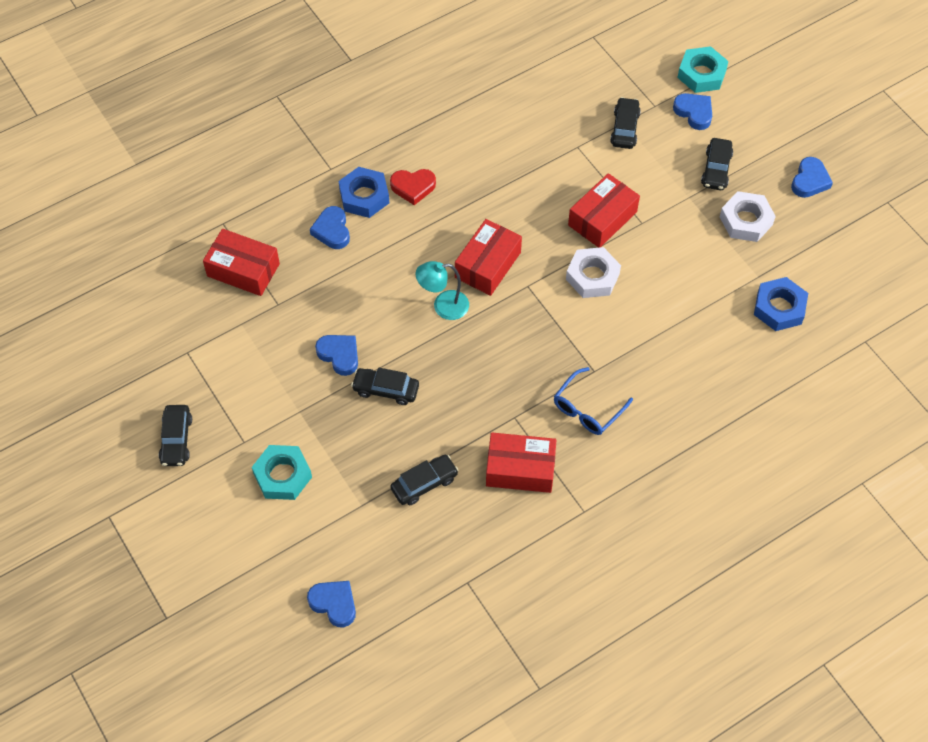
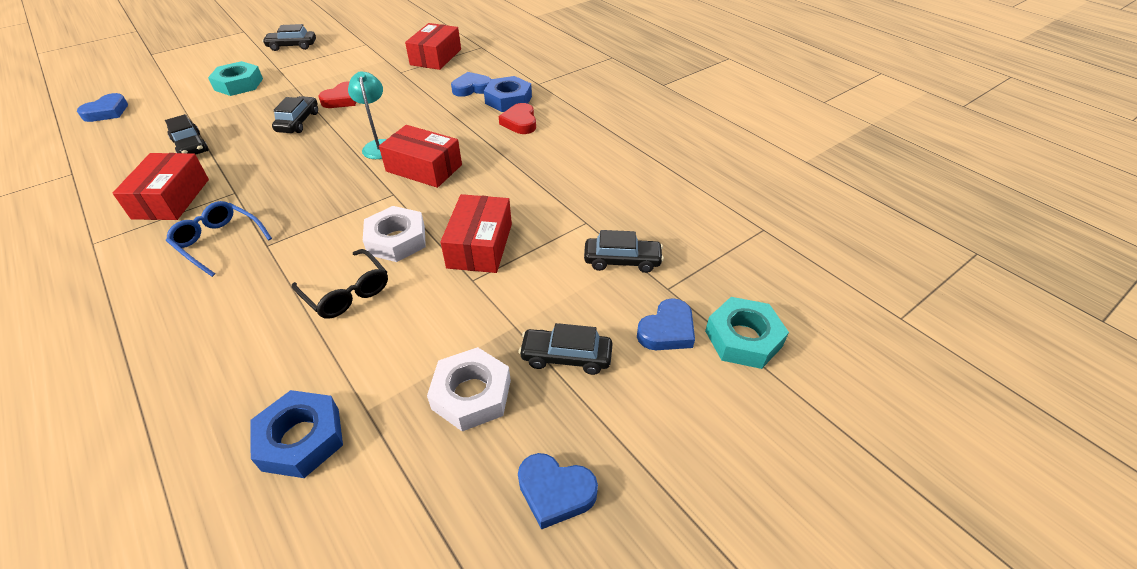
camera: 85 degrees right, 15 degrees down
(339, 355) = (342, 99): blue heart -> red heart
(602, 218) = (480, 245): red box -> red box turned 60 degrees clockwise
(652, 303) = (346, 292): none -> black glasses

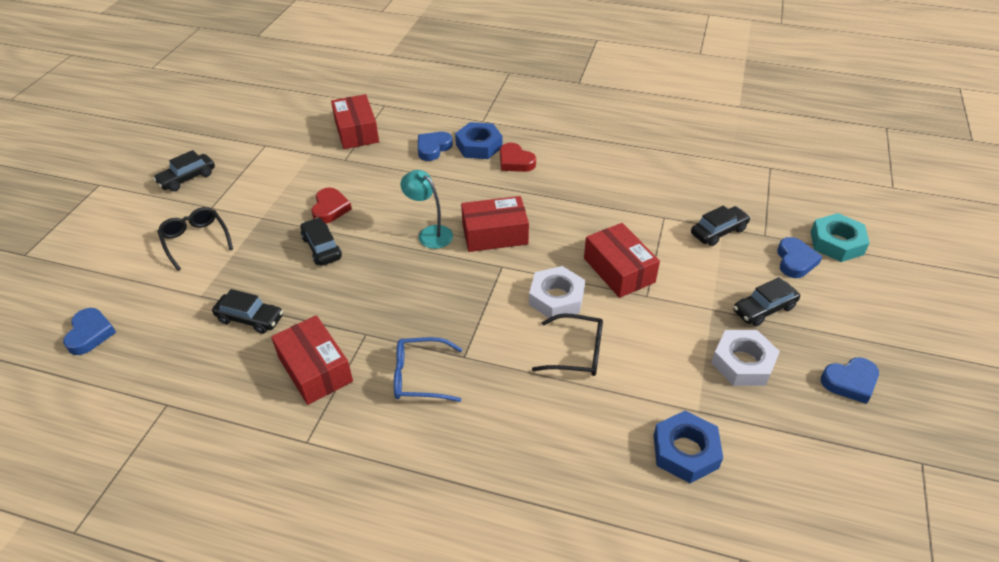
camera: 35 degrees left, 0 degrees up
(239, 84) = (196, 241): turquoise nut -> black glasses

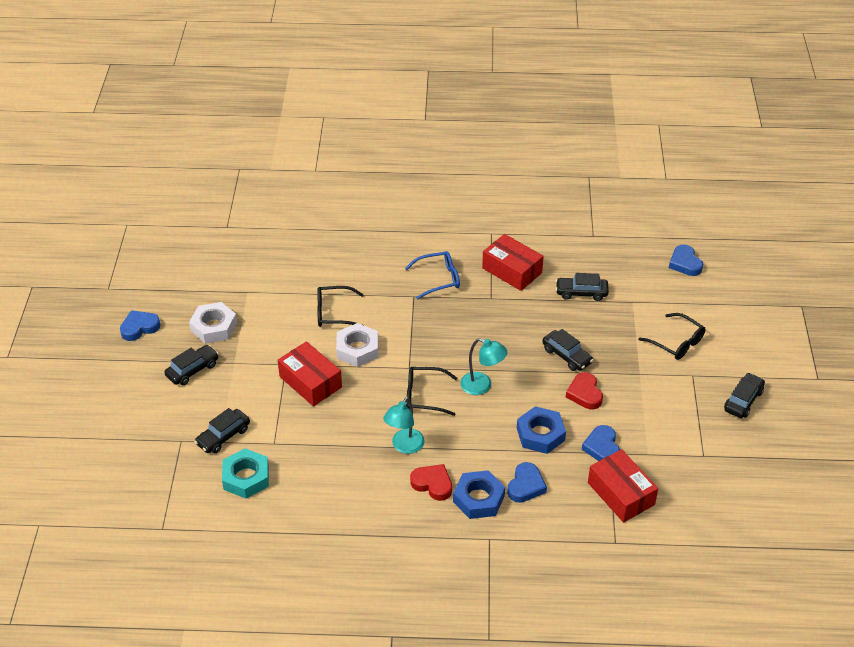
camera: 165 degrees right, 0 degrees up
(495, 234) = (425, 396): red box -> black glasses
(531, 193) = (404, 446): none -> turquoise lamp
(685, 451) = (256, 268): blue nut -> blue nut (540, 434)
(795, 261) = (158, 418): blue heart -> blue heart (602, 447)
(836, 243) = (116, 444): turquoise nut -> turquoise nut (246, 477)

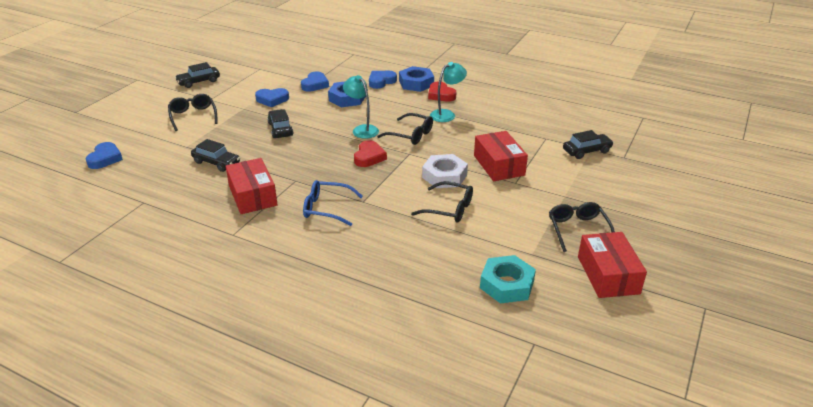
camera: 155 degrees left, 10 degrees down
(139, 327) = (662, 252): blue heart -> blue heart (272, 100)
(192, 370) = (607, 200): black car -> none
(214, 327) = (578, 230): white nut -> black glasses
(246, 477) = (574, 126): turquoise nut -> turquoise nut (507, 284)
(585, 394) = (294, 108): red heart -> red heart (369, 157)
(621, 494) = (328, 67): red box -> red box (608, 275)

